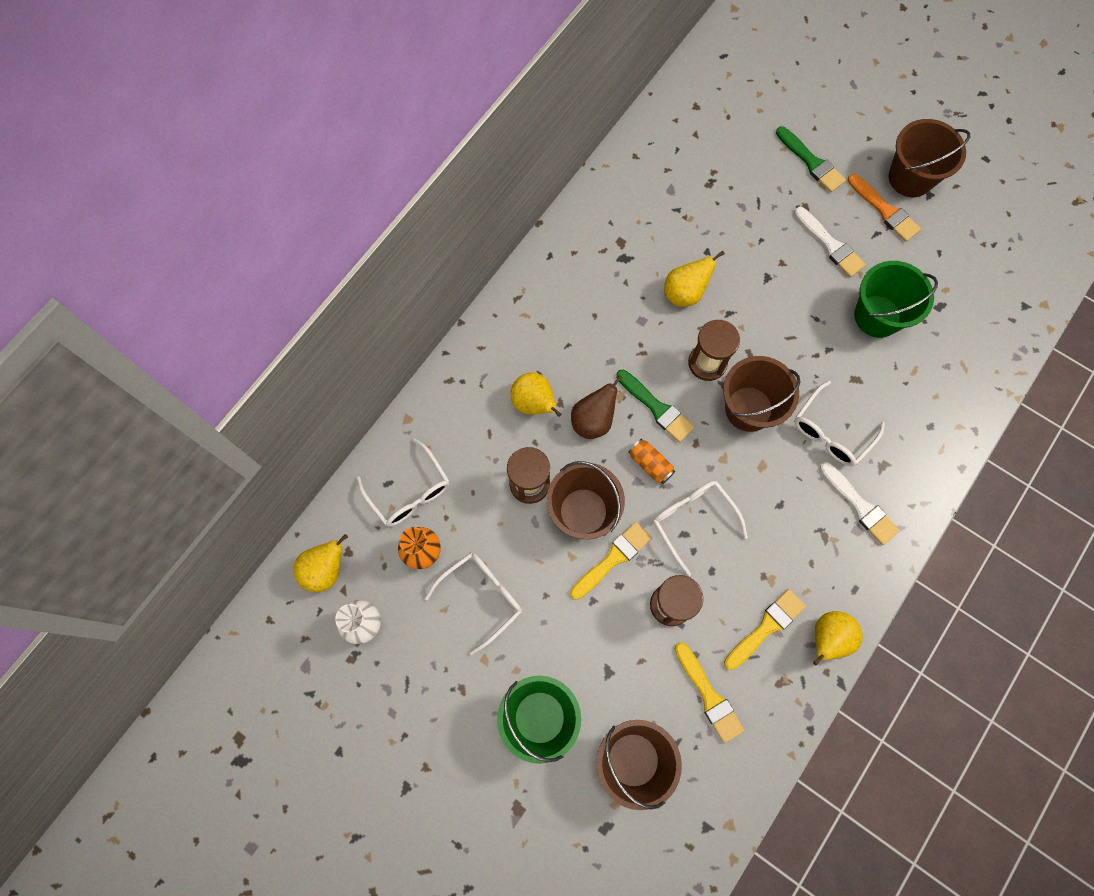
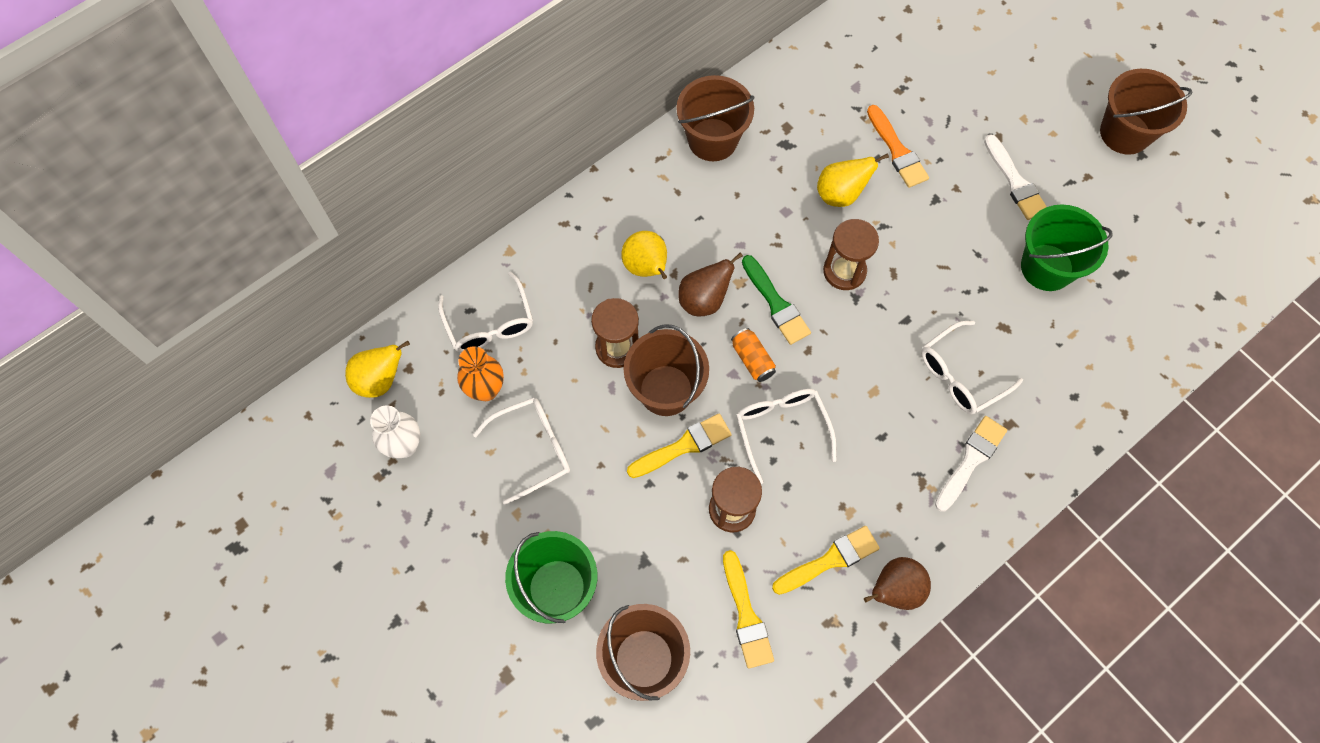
camera: 15 degrees right, 5 degrees down
(748, 409) = (876, 329): brown bucket -> brown bucket (712, 140)
(811, 162) = (1018, 93): green brush -> none
(827, 638) = (894, 590): yellow pear -> brown pear
(860, 506) = (971, 460): white brush -> white brush turned 120 degrees counterclockwise
(884, 210) = (1086, 160): orange brush -> orange brush (897, 150)

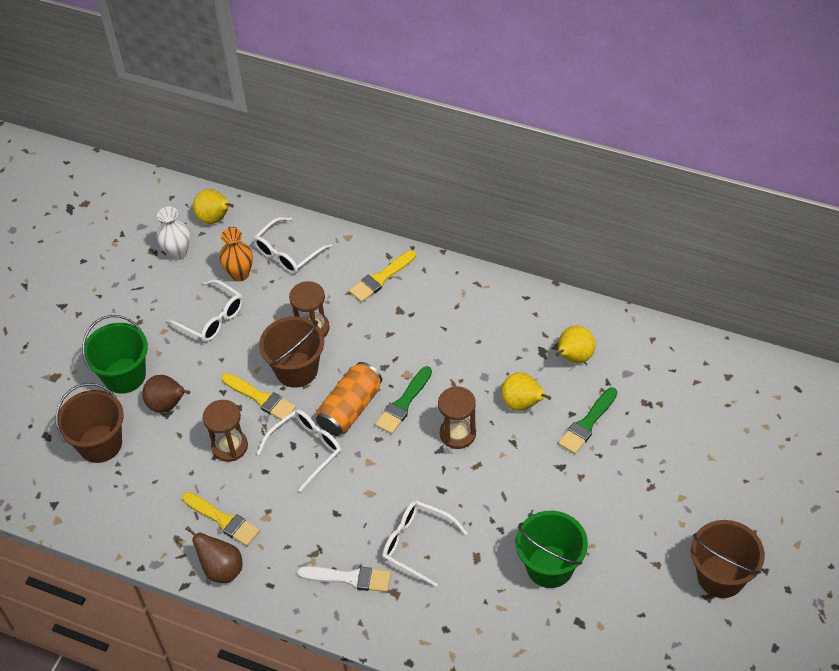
camera: 65 degrees right, 15 degrees down
(646, 267) = (384, 316): yellow pear -> yellow pear (573, 357)
(704, 300) = (379, 360): brown pear -> brown pear (167, 405)
(712, 140) = (514, 306): brown bucket -> none
(746, 615) = (158, 488): yellow brush -> yellow brush (381, 278)
(752, 359) = (350, 409): orange can -> orange can, size x1.79
(897, 150) = (587, 423): orange brush -> green brush
(1015, 182) = (615, 514): white brush -> none

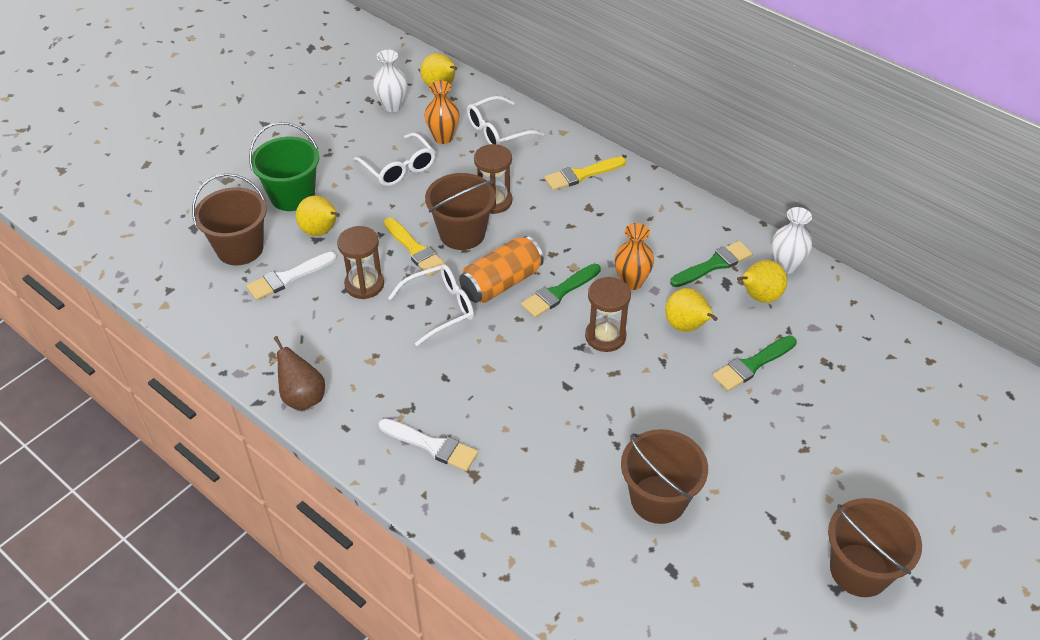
camera: 15 degrees right, 5 degrees down
(158, 460) = (288, 278): none -> white brush
(167, 405) = (321, 231): brown pear -> yellow pear
(223, 520) = (326, 351): yellow brush -> none
(416, 544) = (518, 432): white glasses -> none
(462, 374) = (631, 282): none -> orange vase
(526, 337) = (714, 264): none -> green brush
(550, 566) = (658, 499): green bucket -> brown bucket
(587, 320) = (786, 266): none -> white vase

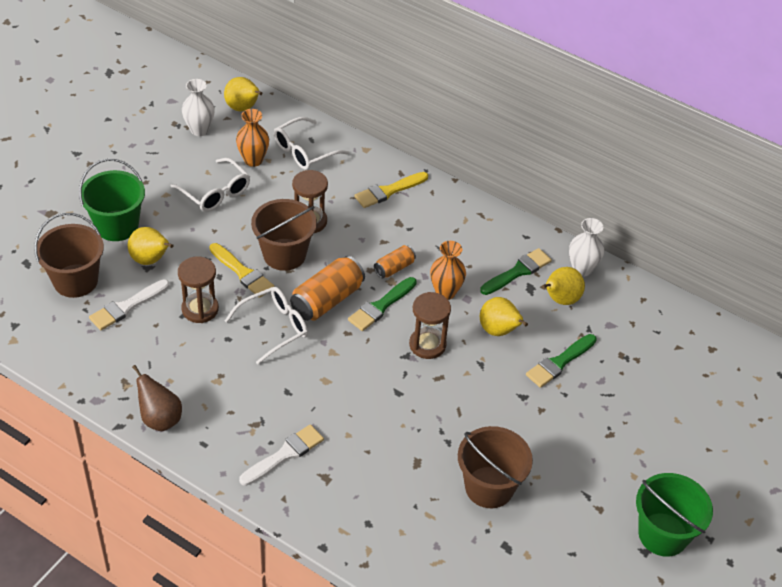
camera: 10 degrees left, 0 degrees up
(432, 445) = (284, 454): white brush -> white brush turned 60 degrees counterclockwise
(578, 254) = (394, 268): none -> orange can
(859, 570) = (663, 534): brown bucket -> green bucket

